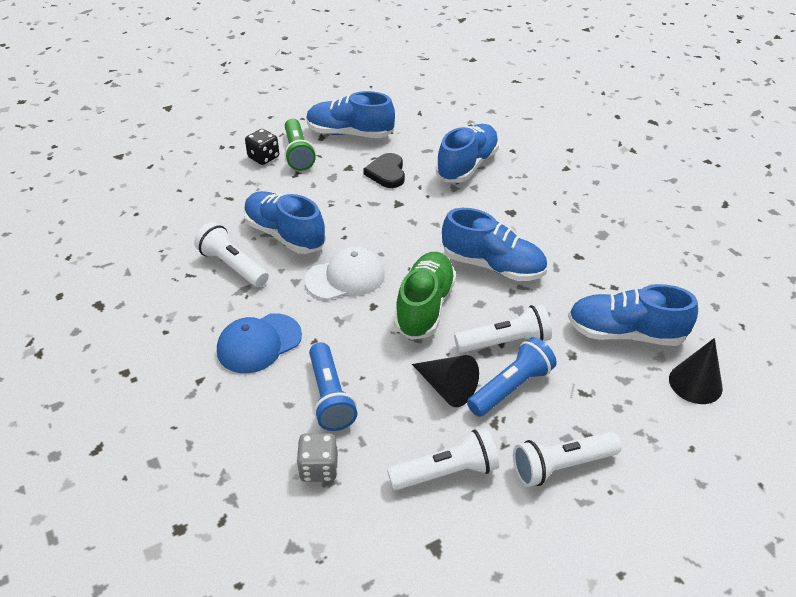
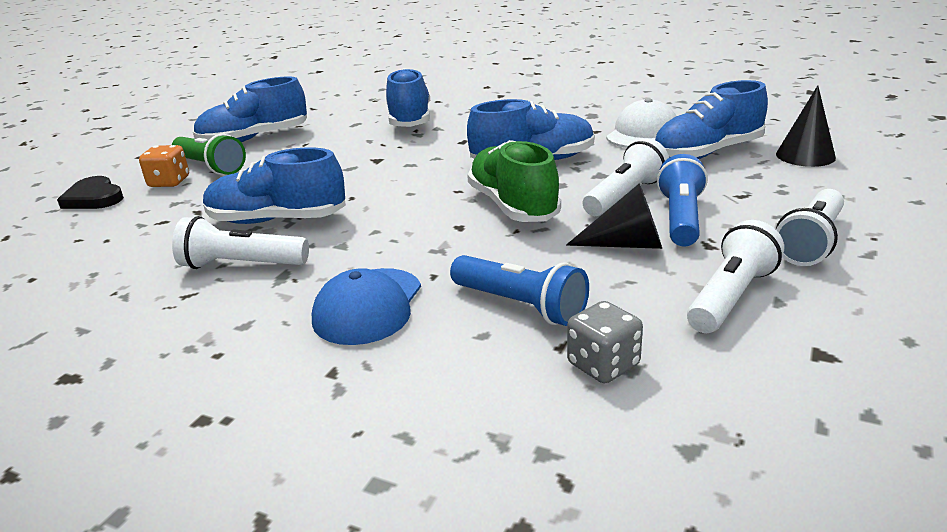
camera: 35 degrees left, 15 degrees down
(263, 157) = (169, 182): black dice -> orange dice
(345, 277) = (397, 221): white cap -> white cap (642, 133)
(387, 173) = (334, 147): black heart -> black heart (94, 198)

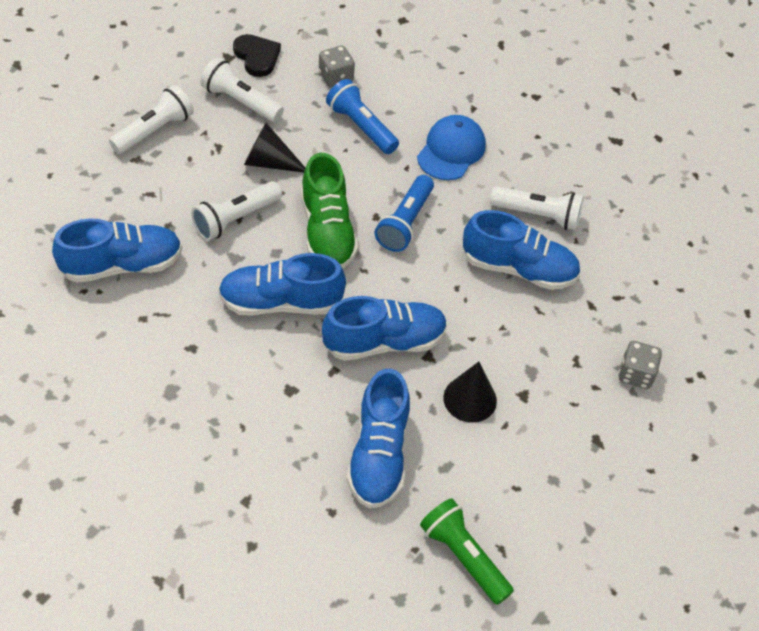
camera: 175 degrees left, 25 degrees up
(94, 198) = (700, 363): black heart -> black heart (257, 57)
(169, 182) = (635, 374): orange dice -> grey dice
(210, 167) = (602, 397): green flashlight -> green flashlight (464, 557)
(254, 139) = (566, 462): blue shoe -> blue shoe (384, 342)
(642, 133) = (149, 324): white cap -> none
(681, 218) = (214, 179): blue flashlight -> blue flashlight (405, 222)
(731, 297) = (241, 101): white flashlight -> white flashlight turned 75 degrees clockwise
(805, 156) = (48, 233): black cone -> black cone (470, 399)

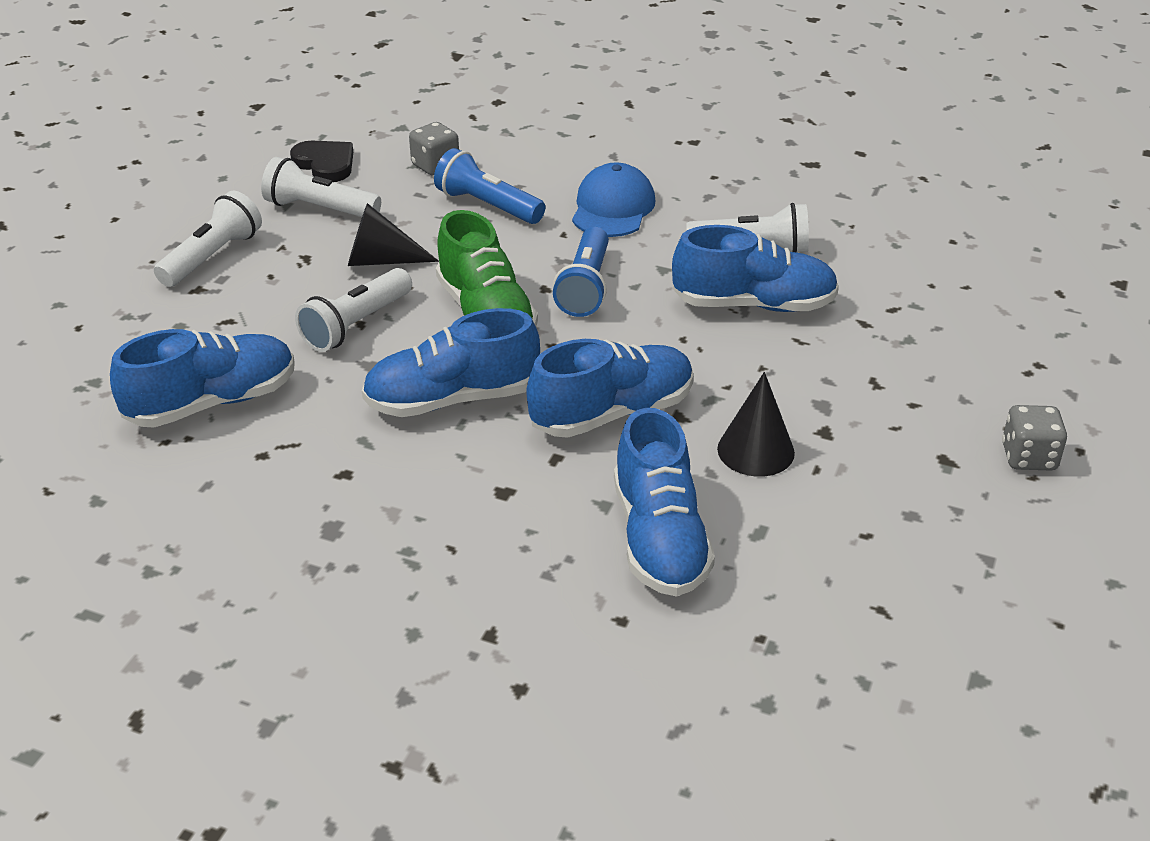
camera: 10 degrees left, 15 degrees down
(464, 557) = (833, 631): green flashlight -> none
(635, 374) = (957, 380): grey dice -> grey dice (1028, 457)

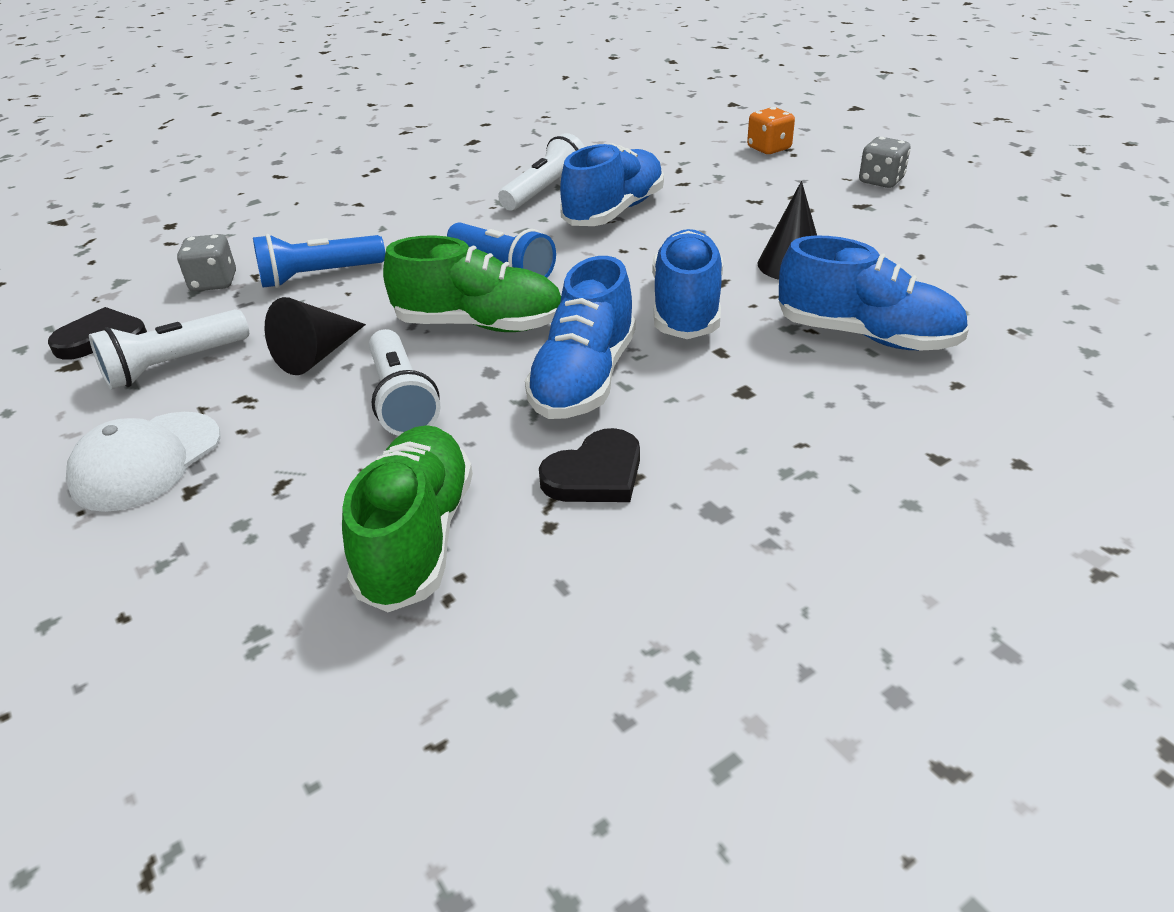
camera: 55 degrees left, 0 degrees up
(212, 403) = (417, 538): blue shoe -> green shoe
(213, 257) = (146, 461): white flashlight -> white cap
(334, 453) = (595, 474): none -> black heart
(613, 208) = (411, 224): blue cap -> none
(1021, 350) = (769, 148): none -> orange dice

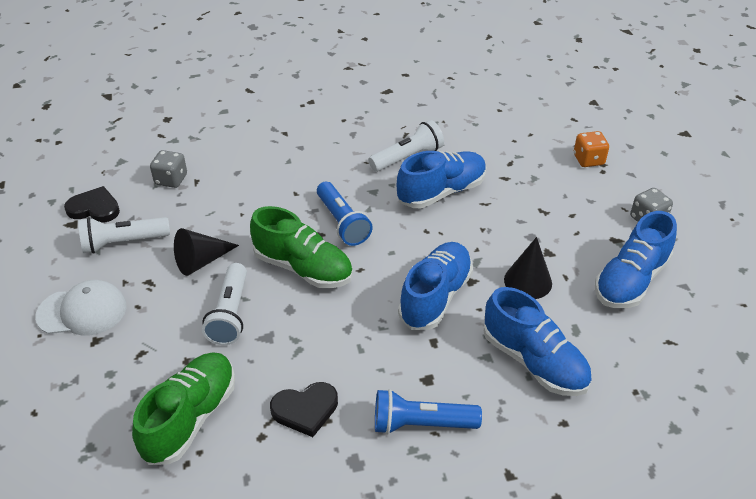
camera: 20 degrees right, 5 degrees up
(146, 461) = (82, 311): white cap -> white cap turned 150 degrees counterclockwise
(319, 276) = (231, 193): blue flashlight -> blue flashlight (421, 424)
(584, 379) = (339, 335): blue shoe -> blue shoe (630, 280)

